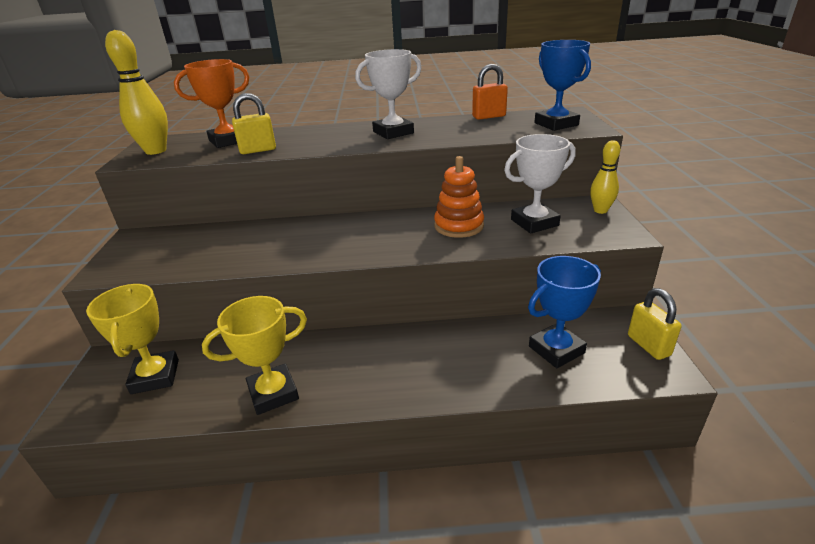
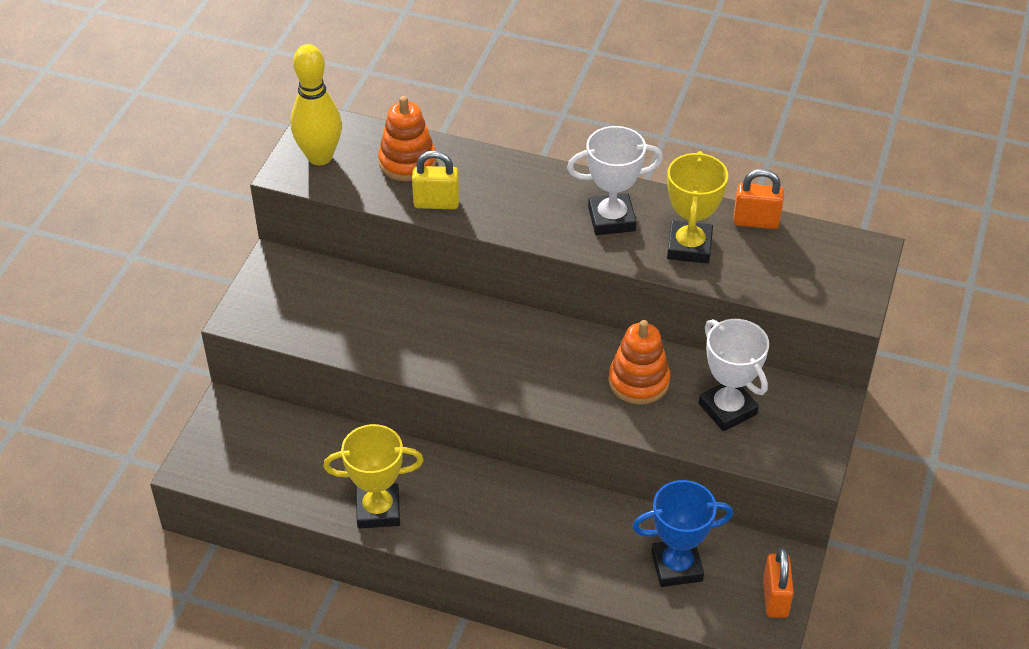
camera: 20 degrees right, 15 degrees up
(155, 376) = (272, 447): yellow trophy -> yellow trophy (689, 247)
(228, 141) = (407, 162): orange trophy -> orange stacking toy
(534, 222) = (727, 409): white trophy -> white trophy turned 60 degrees clockwise
(556, 124) = (822, 278): blue trophy -> none
(600, 210) = (821, 417): yellow bowling pin -> none
(648, 345) = (775, 598): yellow padlock -> orange padlock

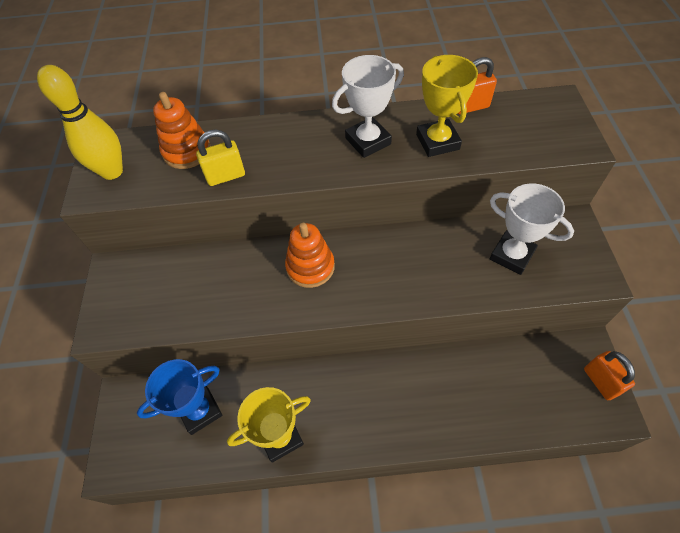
camera: 20 degrees left, 10 degrees up
(638, 381) = (437, 259): orange stacking toy -> orange stacking toy (310, 267)
(676, 566) = (520, 386): blue trophy -> blue trophy (200, 411)

